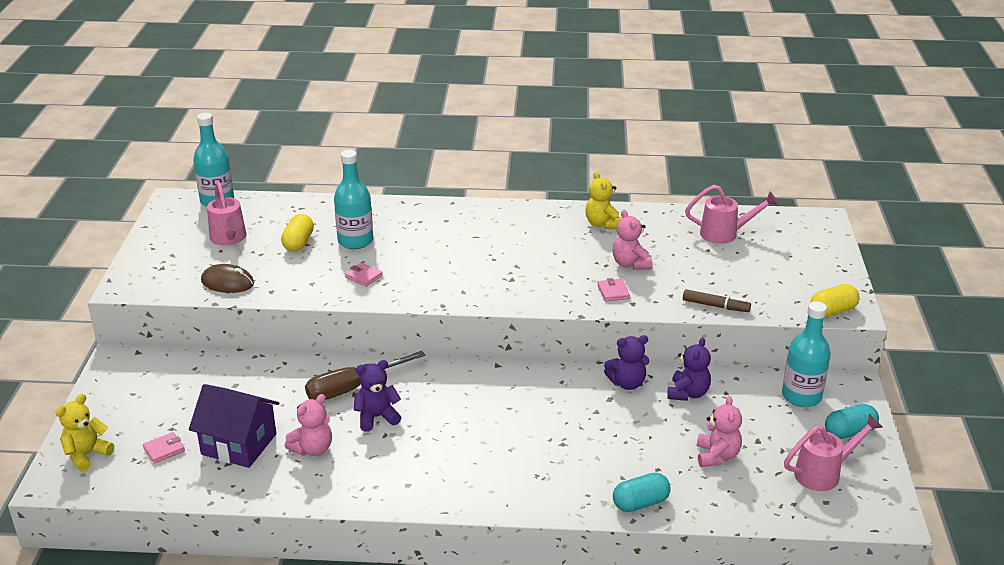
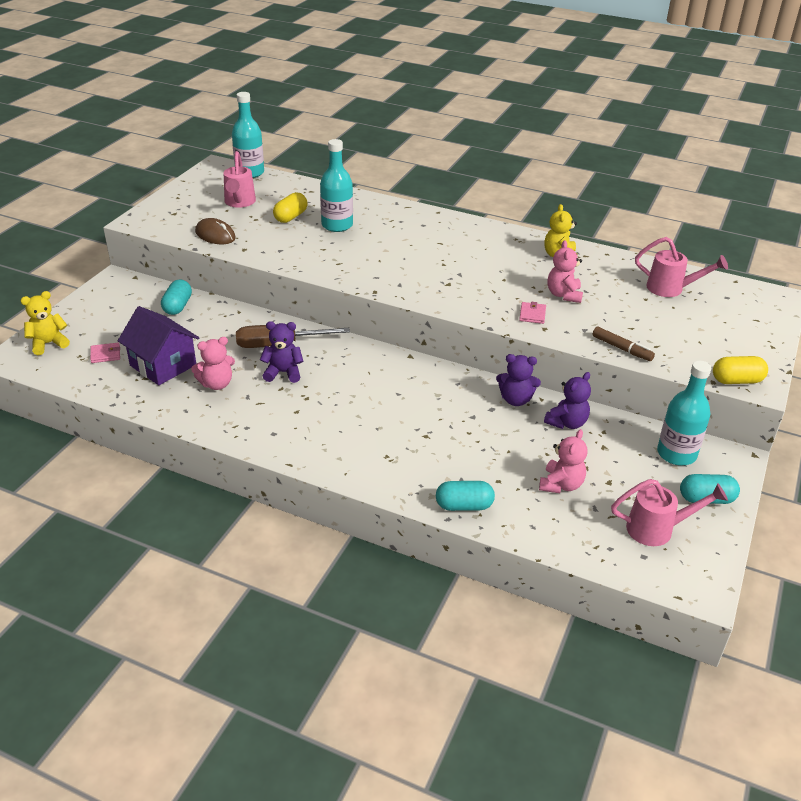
camera: 20 degrees right, 5 degrees up
(211, 374) = (178, 306): none -> turquoise capsule
(363, 276) = (325, 254): pink wallet -> none

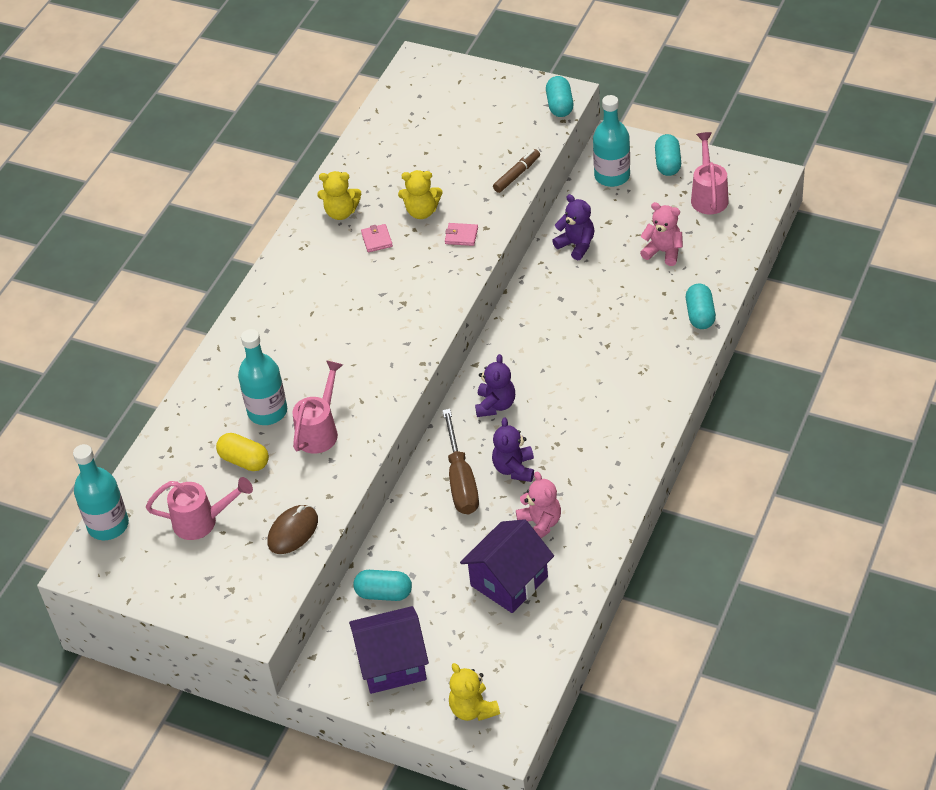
camera: 85 degrees left, 10 degrees up
(105, 354) = (492, 643): pink wallet -> pink wallet (377, 240)
(110, 309) = (392, 664): none -> purple house
(515, 400) = (544, 280): purple teddy bear -> purple teddy bear (495, 405)
(563, 295) = (422, 212): pink teddy bear -> yellow teddy bear
(671, 289) = (406, 132): pink watering can -> pink watering can (320, 430)
(736, 380) = (559, 105): yellow capsule -> turquoise capsule

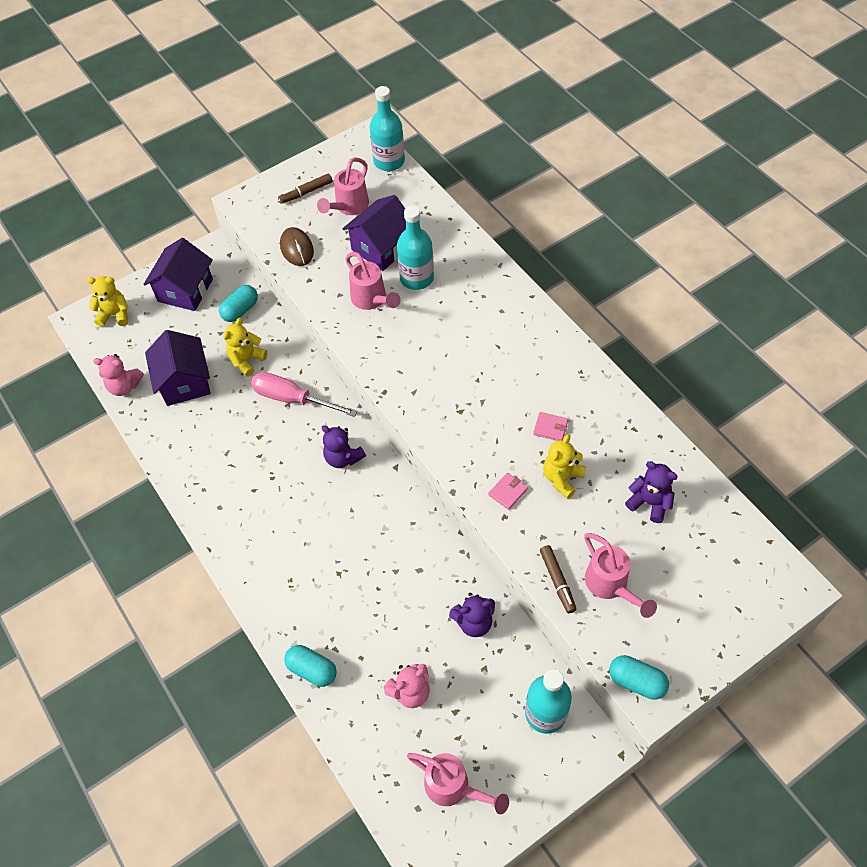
camera: 120 degrees right, 10 degrees up
(202, 573) = (306, 192): none -> brown marker
(244, 461) = (382, 248): yellow capsule -> purple house
(341, 212) = (605, 418): yellow teddy bear -> yellow teddy bear (247, 360)
(461, 480) = (292, 399): brown screwdriver -> pink screwdriver
(496, 147) = (611, 586): none -> pink watering can
(514, 469) = (273, 437): purple teddy bear -> purple teddy bear (649, 502)
(540, 524) = (212, 425): pink teddy bear -> pink teddy bear (124, 386)
(667, 164) = (527, 780): turquoise capsule -> none

